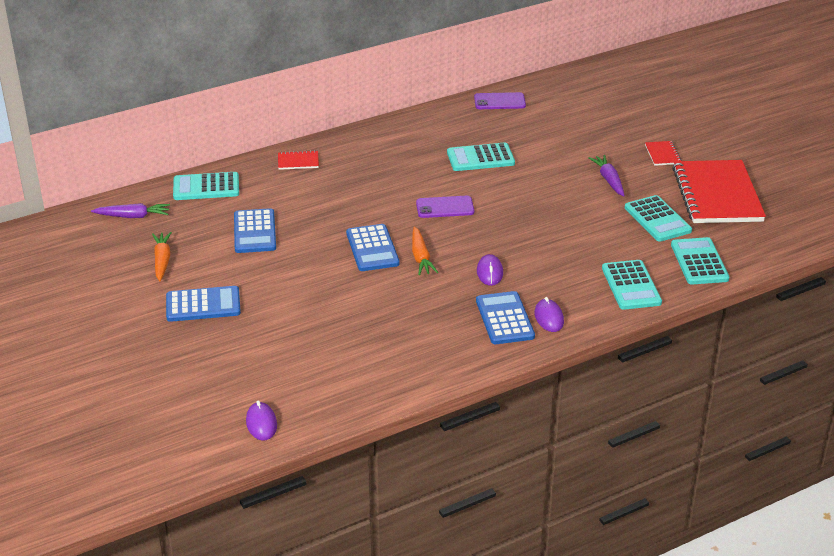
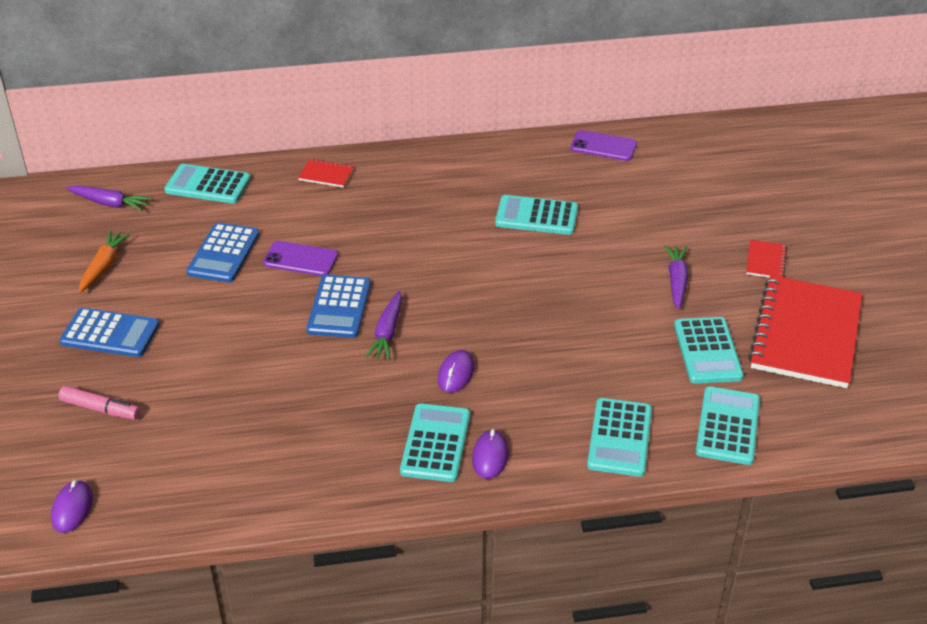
camera: 20 degrees right, 5 degrees up
(234, 355) = (100, 409): none -> pink marker
(421, 257) = (387, 332): orange carrot -> purple carrot
(445, 207) = (455, 272): purple phone -> purple phone (300, 259)
(504, 319) = (435, 443): blue calculator -> turquoise calculator

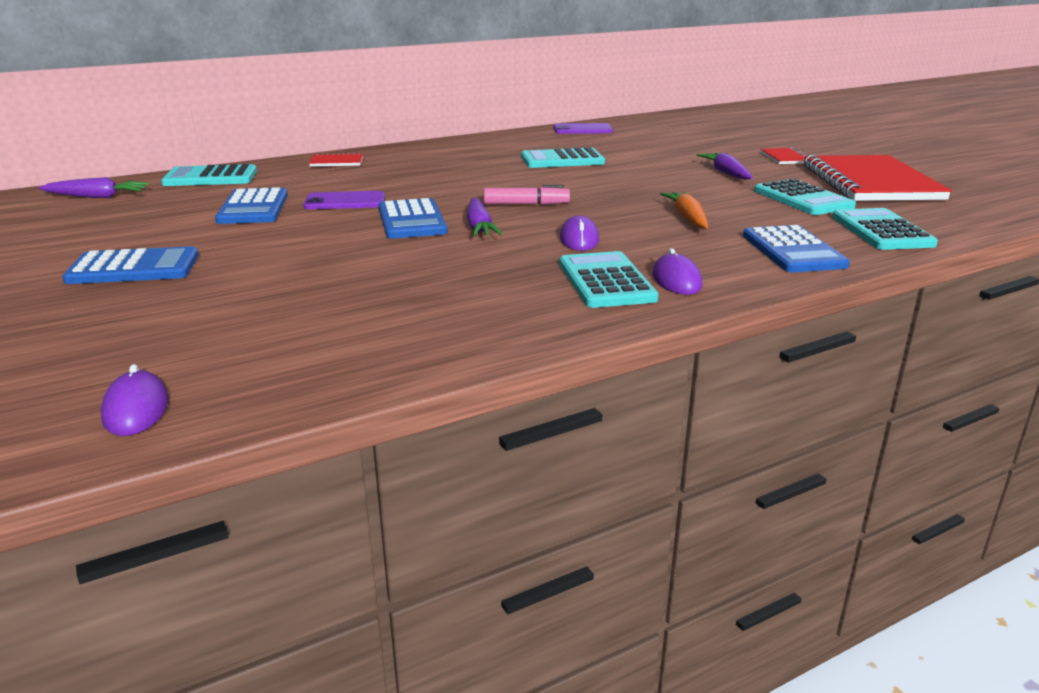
camera: 20 degrees left, 15 degrees down
(100, 409) = (145, 320): pink marker -> pink marker (526, 204)
(103, 266) = (105, 230): orange carrot -> orange carrot (687, 218)
(619, 438) = (793, 250): turquoise calculator -> blue calculator

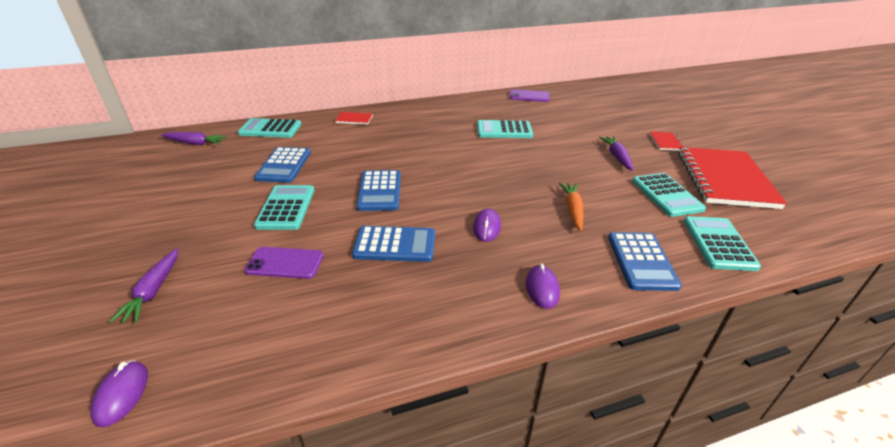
camera: 10 degrees right, 10 degrees up
(134, 268) = (186, 225): blue calculator -> blue calculator (395, 245)
(345, 201) = (344, 164): purple phone -> purple phone (285, 263)
(479, 227) = (422, 204): purple carrot -> purple carrot (153, 291)
(526, 204) = (463, 180): pink marker -> none
(606, 281) = (490, 283): turquoise calculator -> turquoise calculator (286, 208)

